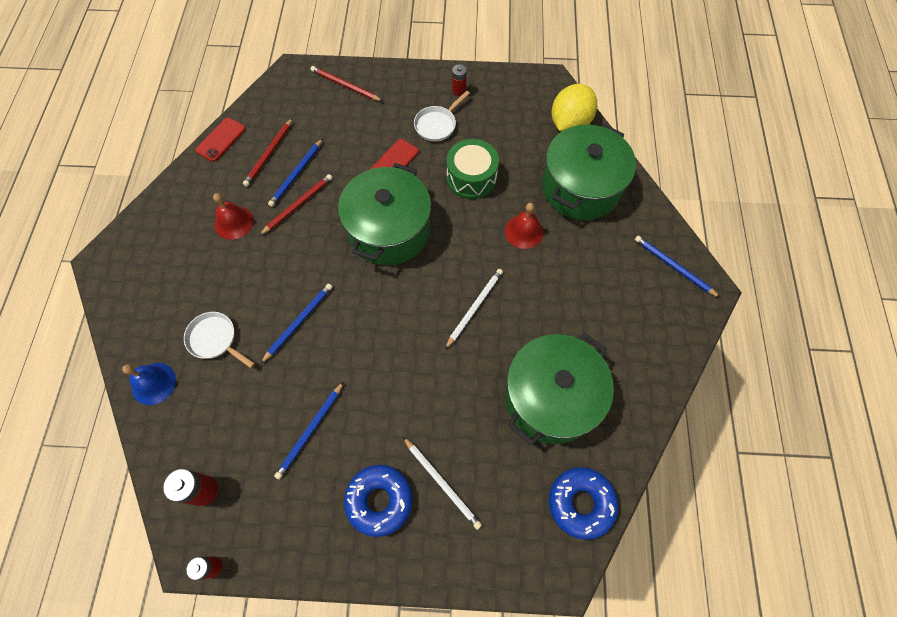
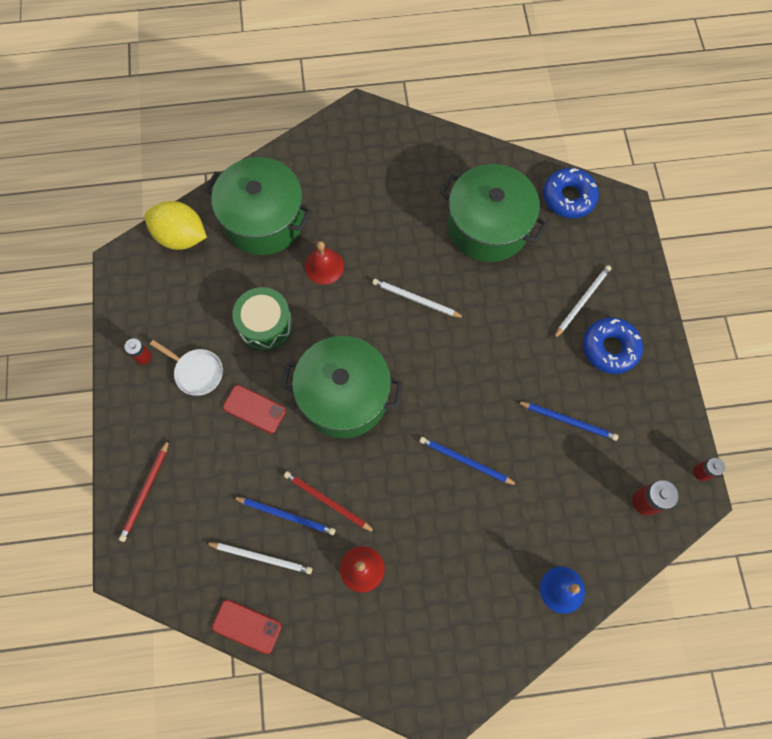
camera: 100 degrees left, 5 degrees up
(215, 339) = (502, 542): white pan -> none
(269, 154) = (261, 557): red pencil -> white pencil
(673, 267) = (341, 138): blue pencil -> none

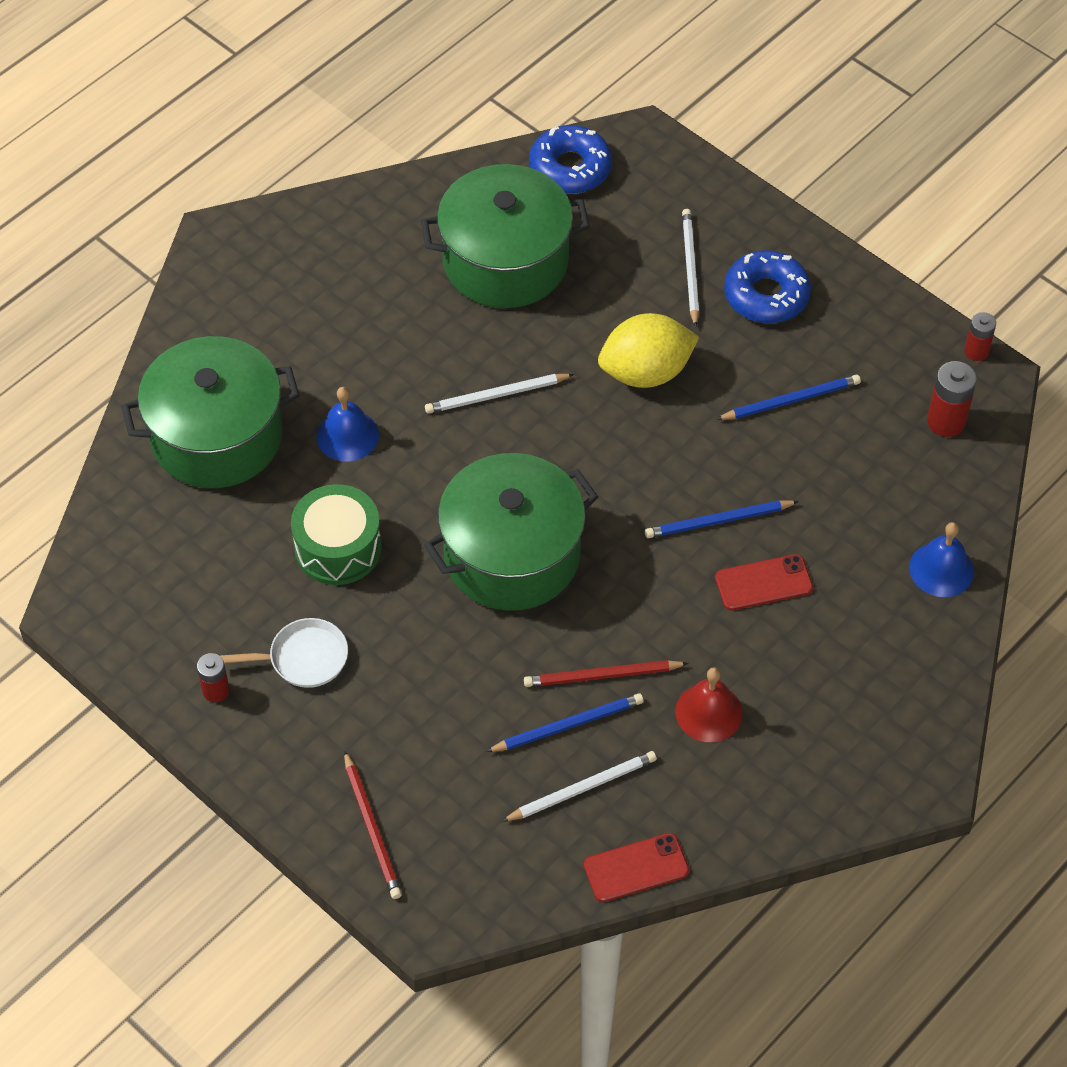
camera: 40 degrees left, 15 degrees down
(181, 236) = (125, 527): yellow lemon -> yellow lemon (646, 372)
(254, 409) = (417, 645): red phone -> red phone (763, 583)
(324, 266) = (347, 435): red bell -> blue bell

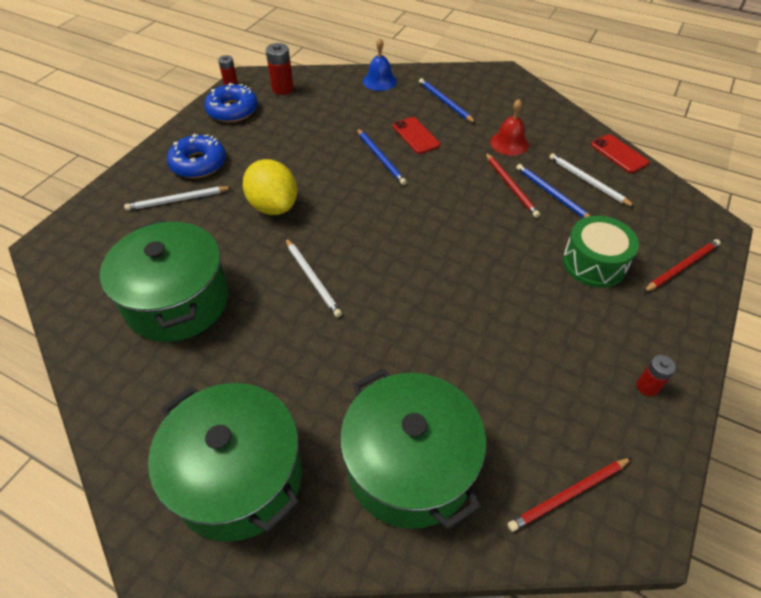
camera: 105 degrees left, 5 degrees down
(132, 560) = (568, 495): none -> red pencil
(303, 658) = (587, 337): white pan -> none
(338, 548) = (484, 341): green drum -> green drum (594, 263)
(347, 435) = (377, 363): blue bell -> none
(512, 555) = (445, 242): green pot -> green pot (239, 477)
(570, 168) = (75, 281): blue donut -> blue donut (232, 110)
(791, 400) = (281, 143): blue pencil -> blue pencil (445, 102)

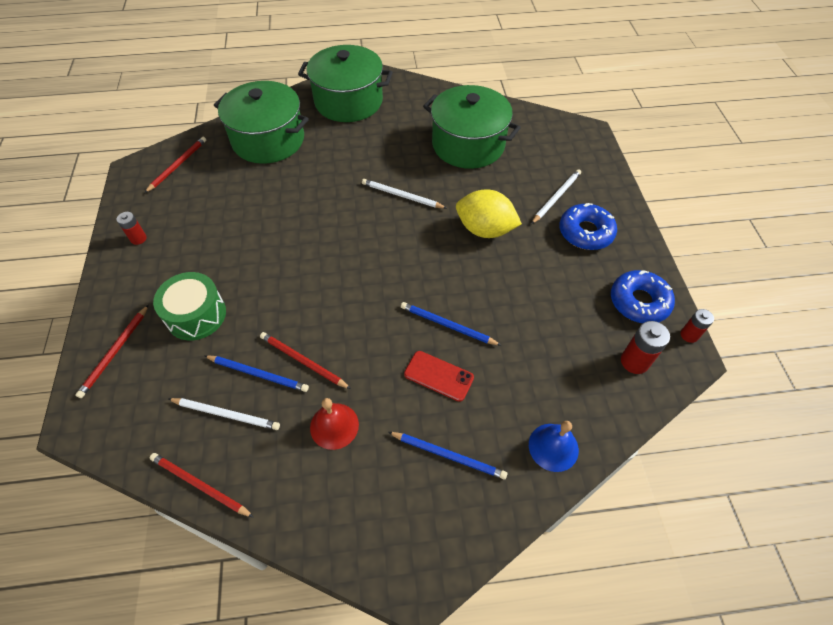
camera: 145 degrees right, 5 degrees up
(619, 154) = (200, 485): red phone -> red pencil

